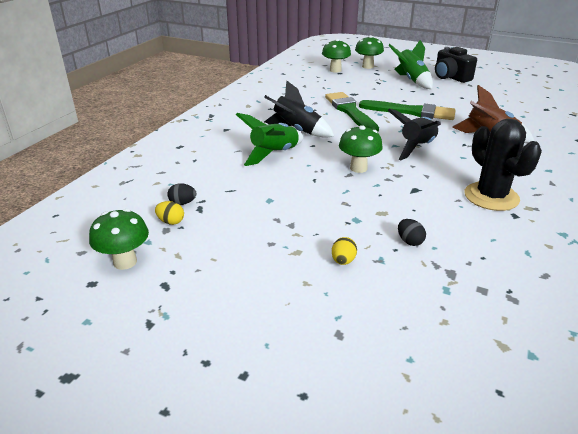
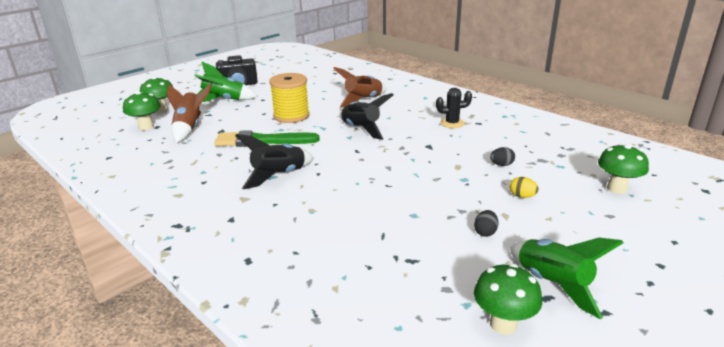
camera: 70 degrees left, 5 degrees down
(171, 222) = (432, 283): yellow egg -> none
(182, 203) = (395, 271): black egg -> black egg (485, 232)
(274, 154) = (322, 197): green rocket -> green rocket (552, 284)
(347, 83) = (189, 128): none -> brown rocket
(358, 168) = (380, 161): green mushroom -> green mushroom (617, 189)
(411, 112) = (291, 116): green brush -> yellow spool
(491, 197) = (452, 123): black cactus -> black cactus, size x0.59

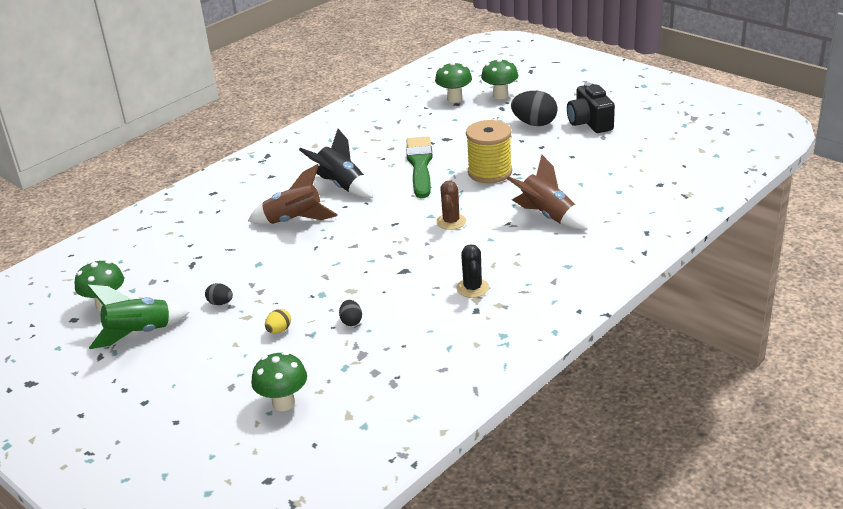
camera: 90 degrees right, 5 degrees up
(189, 128) = (452, 121): brown rocket -> brown rocket (294, 221)
(224, 100) = (534, 124): green rocket -> black egg
(361, 129) = (451, 222): black rocket -> brown cactus

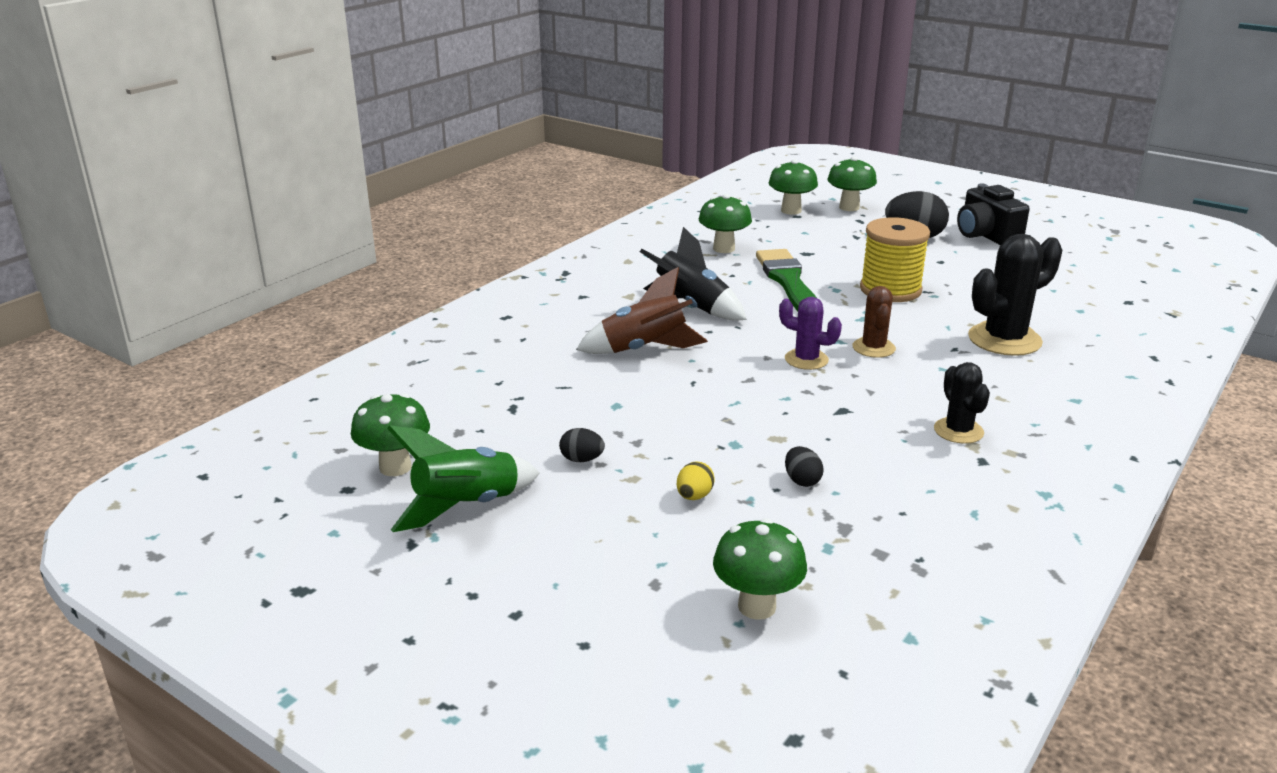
camera: 10 degrees left, 5 degrees down
(388, 134) = (724, 249): none -> green mushroom
(400, 230) = (806, 359): none -> purple cactus
(547, 216) = (1004, 340): brown rocket -> black cactus

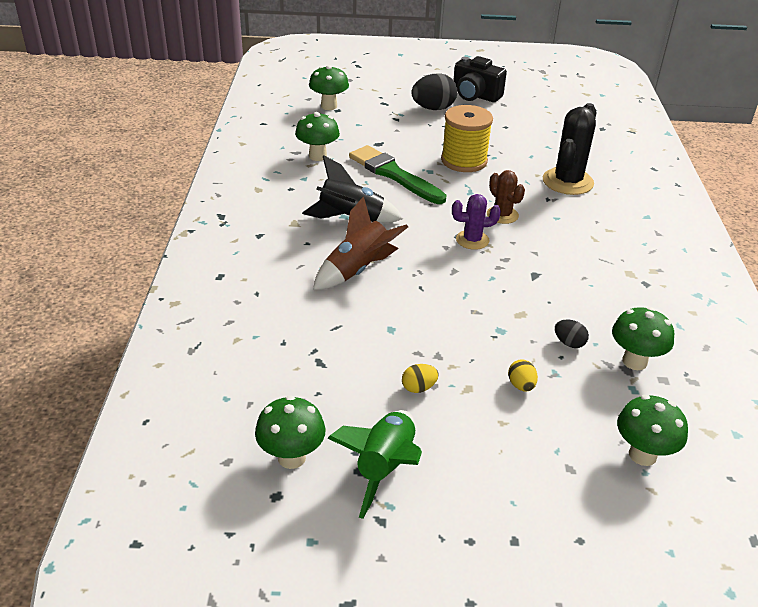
camera: 35 degrees left, 10 degrees up
(582, 459) = (418, 388): black egg -> yellow egg
(849, 207) = (365, 93): green mushroom -> green mushroom (634, 361)
(958, 431) = (612, 265): black cactus -> none

